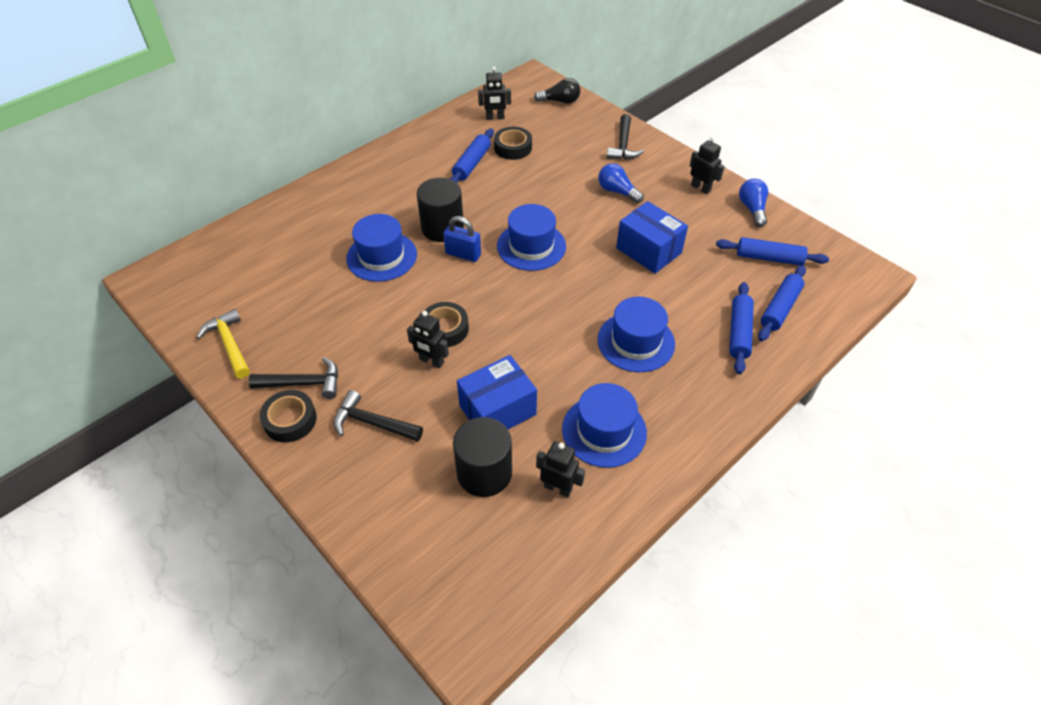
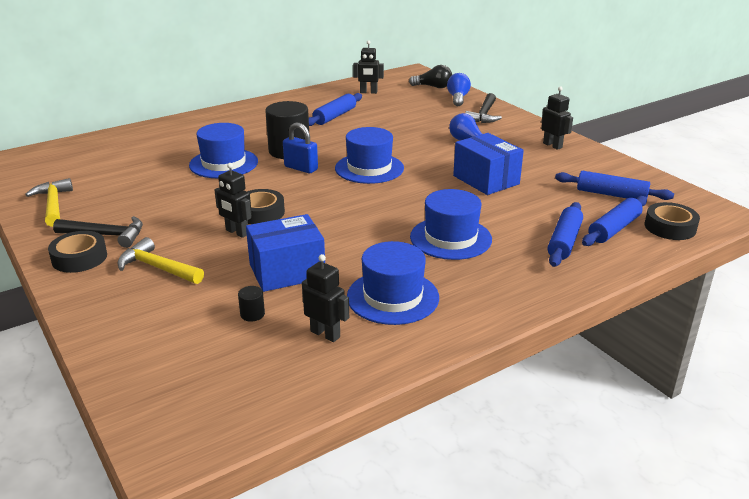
camera: 10 degrees right, 20 degrees down
(373, 423) = (157, 268): black hammer -> yellow hammer
(484, 473) = (252, 314): black cylinder -> black cylinder, size x0.41
(513, 148) = (377, 110): black tape -> black tape (670, 227)
(752, 209) = (602, 162): blue light bulb -> blue light bulb (458, 98)

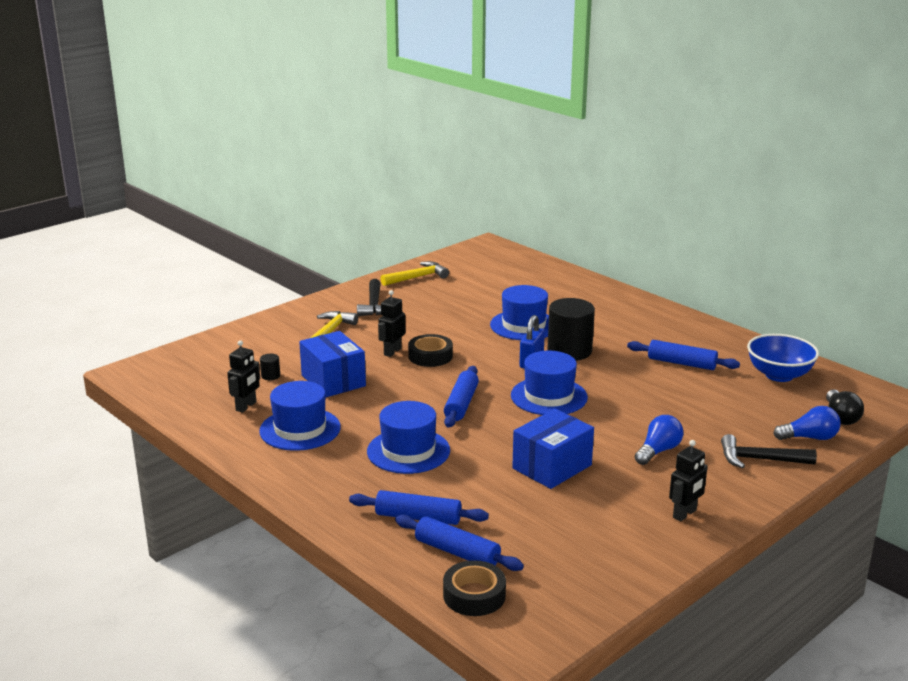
camera: 80 degrees right, 5 degrees down
(79, 258) = (339, 303): black tape -> none
(368, 92) = (779, 375): black robot -> blue bowl
(611, 194) = (549, 555): blue rolling pin -> blue rolling pin (461, 404)

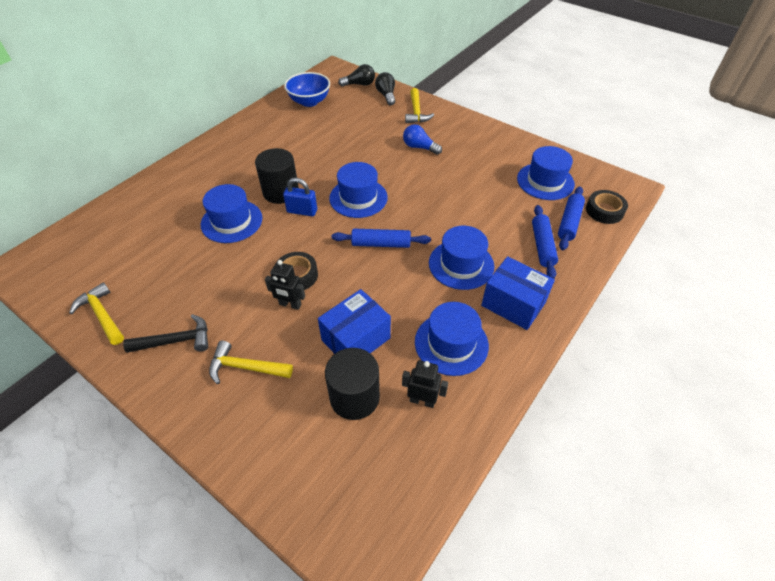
camera: 100 degrees left, 25 degrees up
(270, 376) = (354, 397): black cylinder -> black cylinder, size x2.45
(552, 467) = (455, 190): blue box -> blue box (513, 304)
(559, 552) = (545, 181): none -> blue hat
(681, 363) = (296, 138): blue rolling pin -> none
(685, 514) = (484, 138): black robot -> none
(760, 459) = (416, 112): black hammer -> yellow hammer
(809, 438) = (386, 95): blue light bulb -> black light bulb

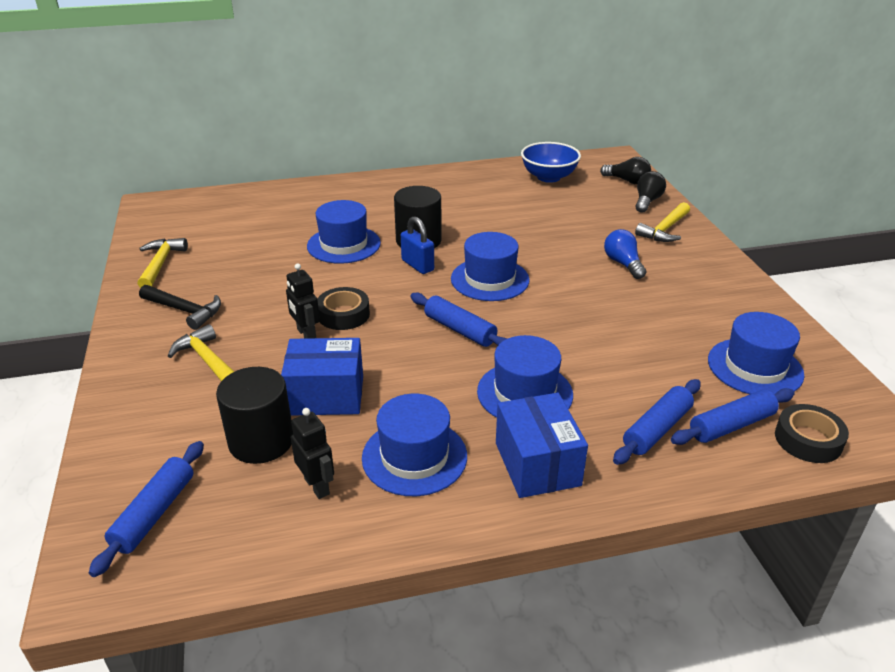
camera: 40 degrees right, 15 degrees down
(350, 494) = (154, 513): none -> blue rolling pin

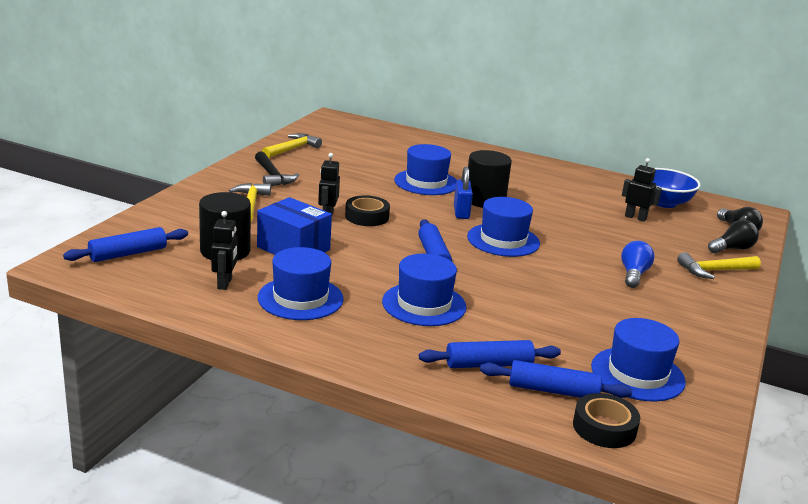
camera: 35 degrees right, 10 degrees down
(537, 464) = (372, 338): blue box -> none
(549, 202) = (635, 217): none -> black robot

